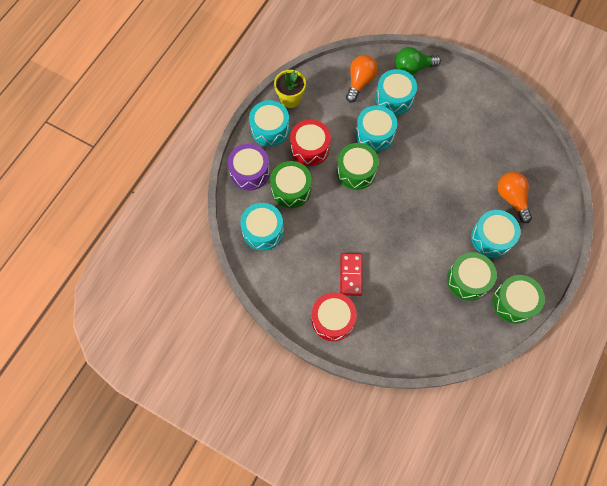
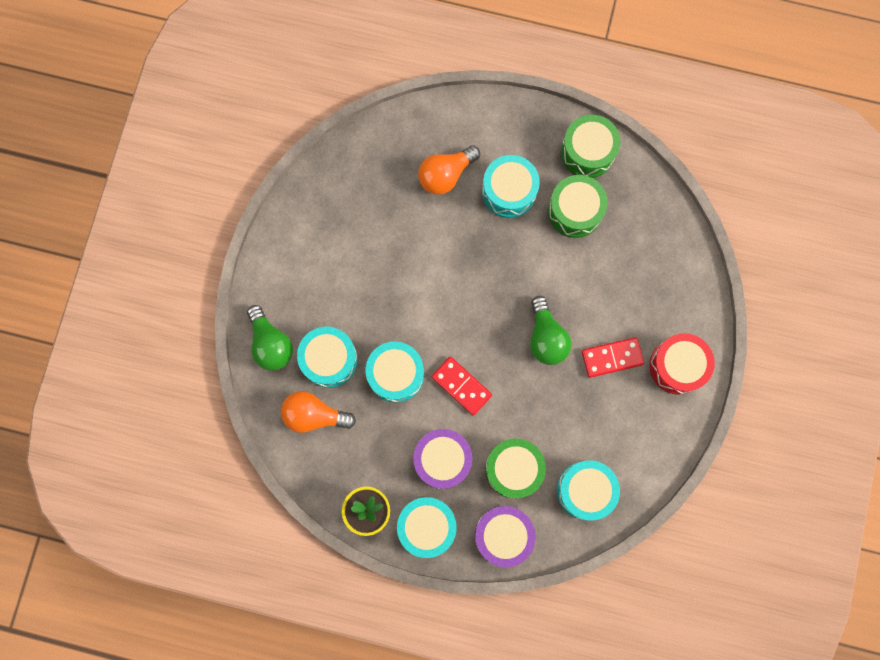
camera: 105 degrees left, 10 degrees up
(310, 148) = (442, 459): red drum -> purple drum
(356, 171) = (461, 386): green drum -> red domino
(376, 234) = (546, 337): none -> green light bulb

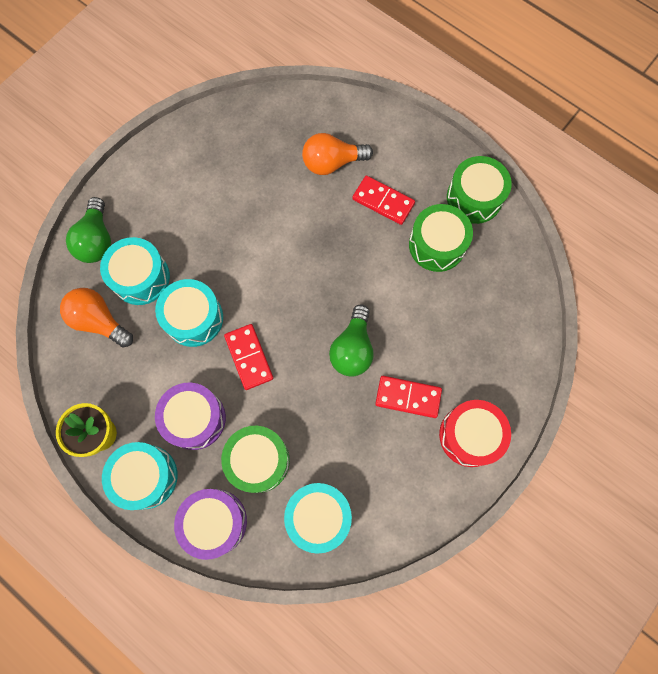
camera: 25 degrees right, 5 degrees down
(509, 191) = (383, 201): turquoise drum -> red domino

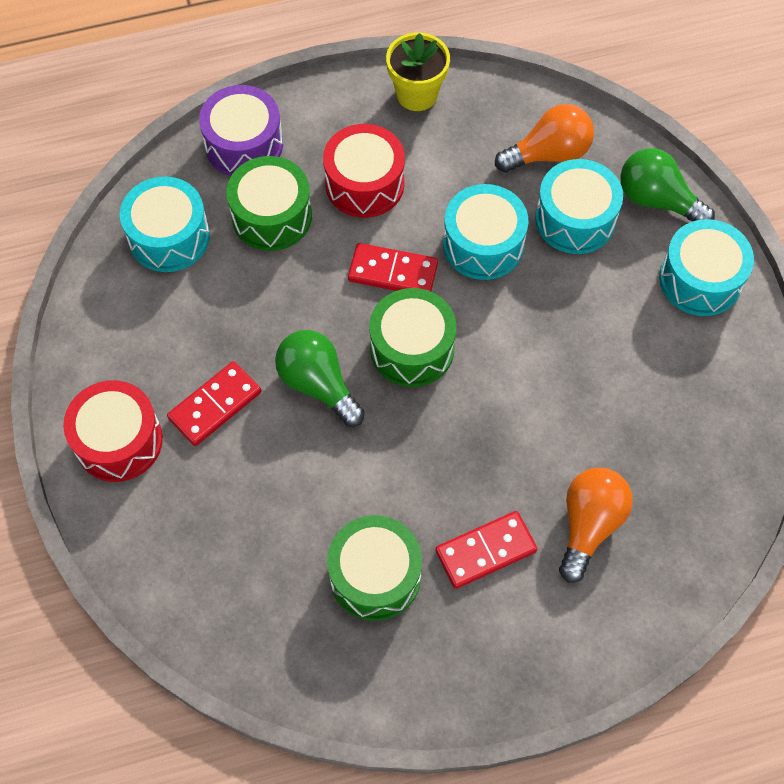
camera: 125 degrees right, 10 degrees down
(146, 476) = (339, 111): turquoise drum -> turquoise drum (700, 279)
(195, 419) = (364, 184): purple drum -> red drum
(474, 198) = (406, 677): green drum -> green drum (412, 348)

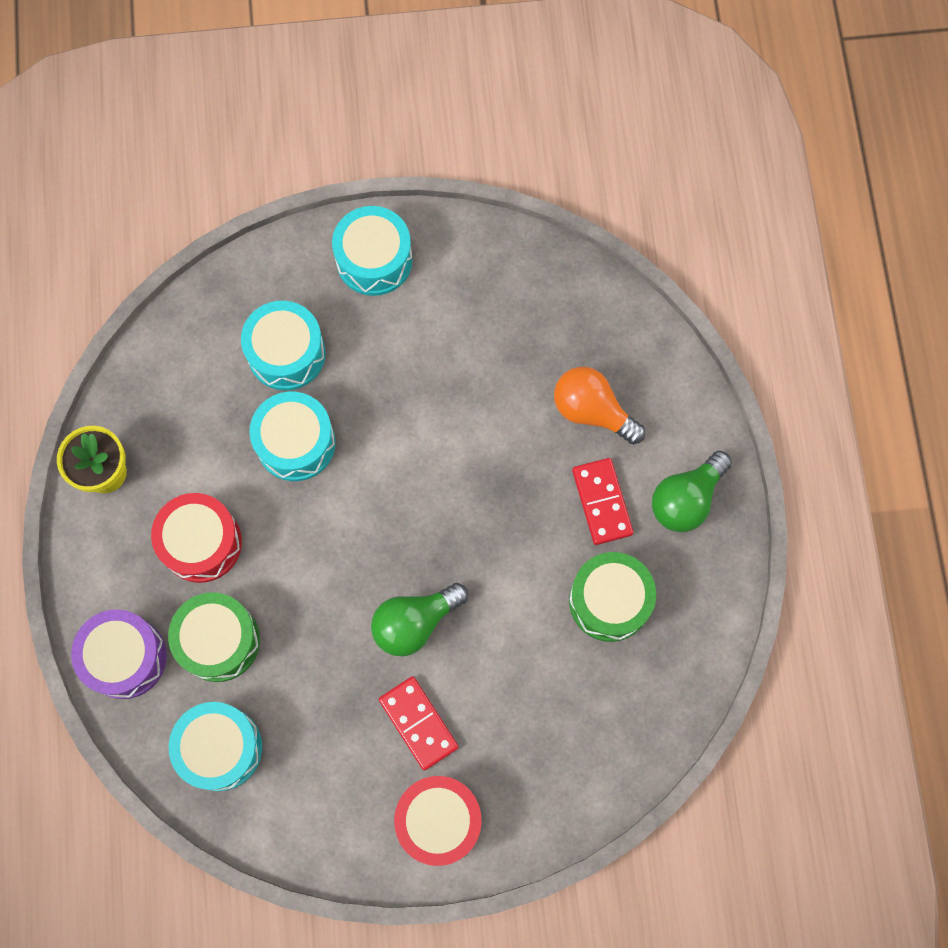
camera: 80 degrees left, 10 degrees up
(393, 272) = (308, 533): red domino -> none
(412, 348) = (394, 529): green drum -> none
(548, 154) = (207, 361): orange light bulb -> none
(657, 200) = (282, 275): green light bulb -> green light bulb (686, 499)

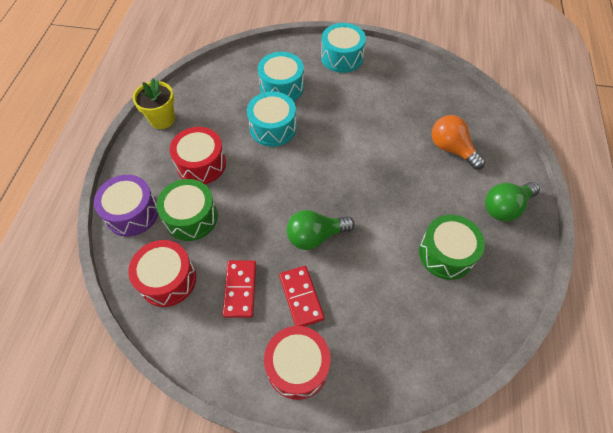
camera: 15 degrees right, 15 degrees down
(220, 748) = (167, 279): turquoise drum -> red drum
(602, 502) = (450, 197): red domino -> red domino (240, 289)

